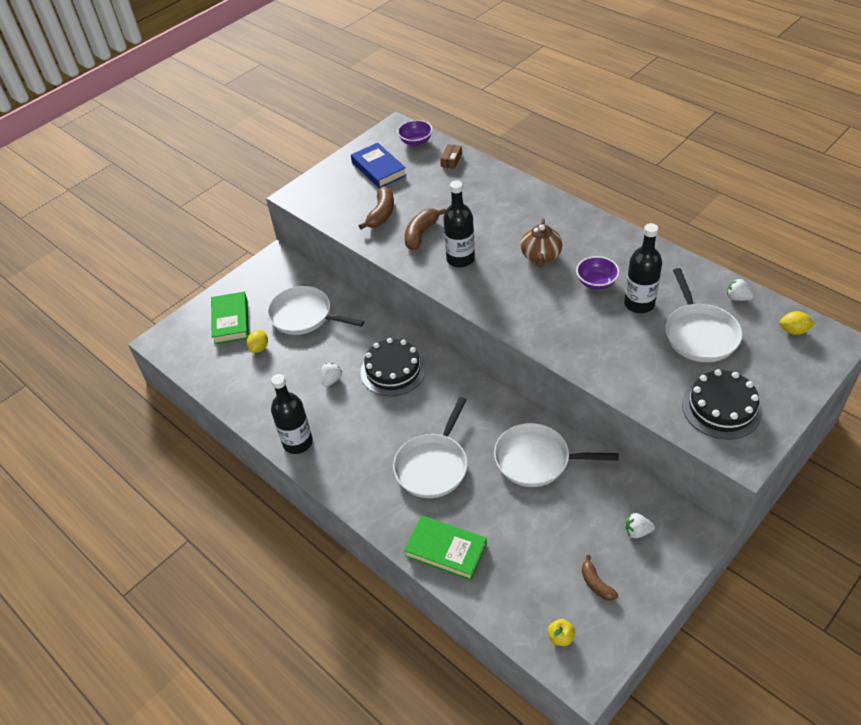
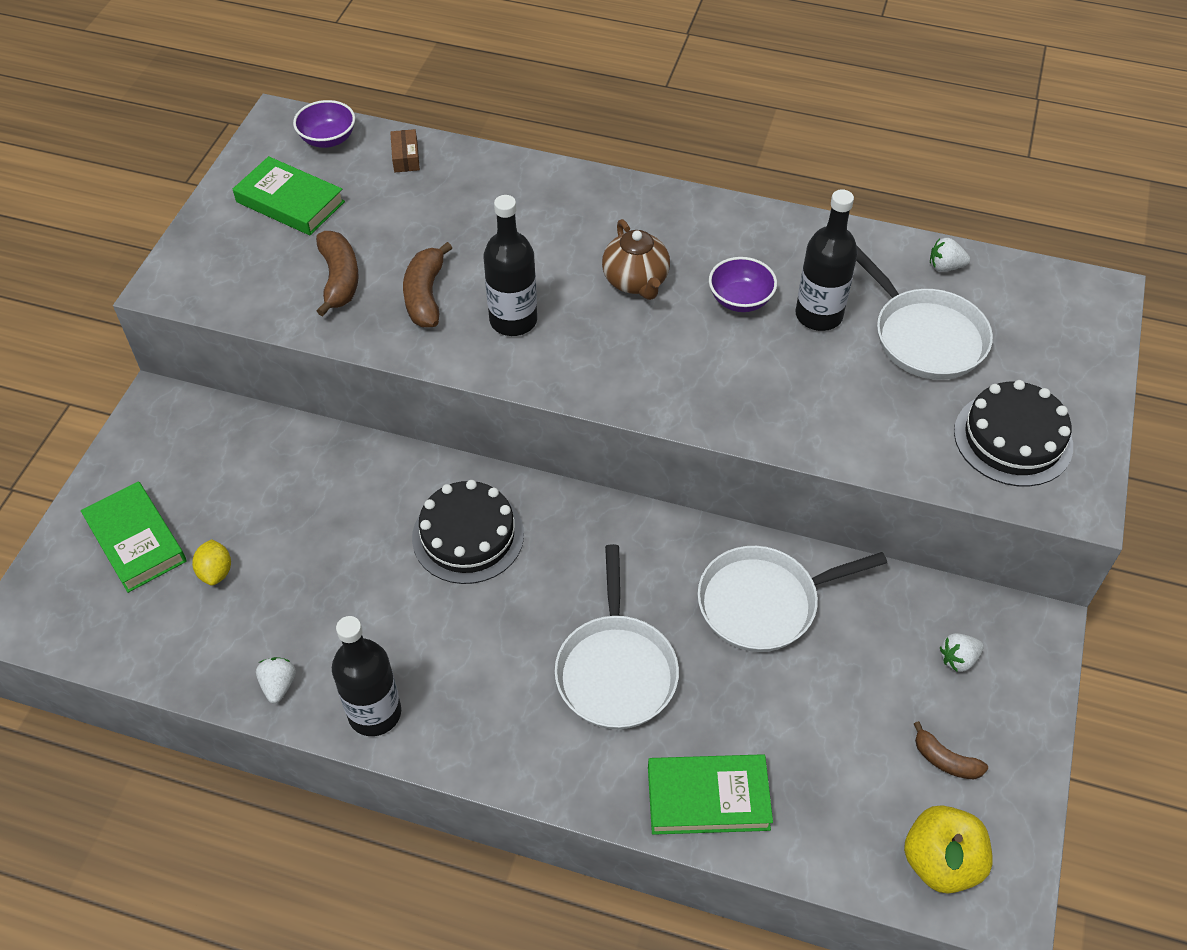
camera: 30 degrees left, 5 degrees up
(304, 316) = (266, 491): white pan -> none
(332, 380) = (374, 586): white strawberry -> white strawberry (279, 685)
(378, 169) = (290, 202): blue book -> green book
(561, 637) = (940, 862): yellow apple -> yellow apple, size x2.01
(793, 331) = (1042, 294): yellow lemon -> none

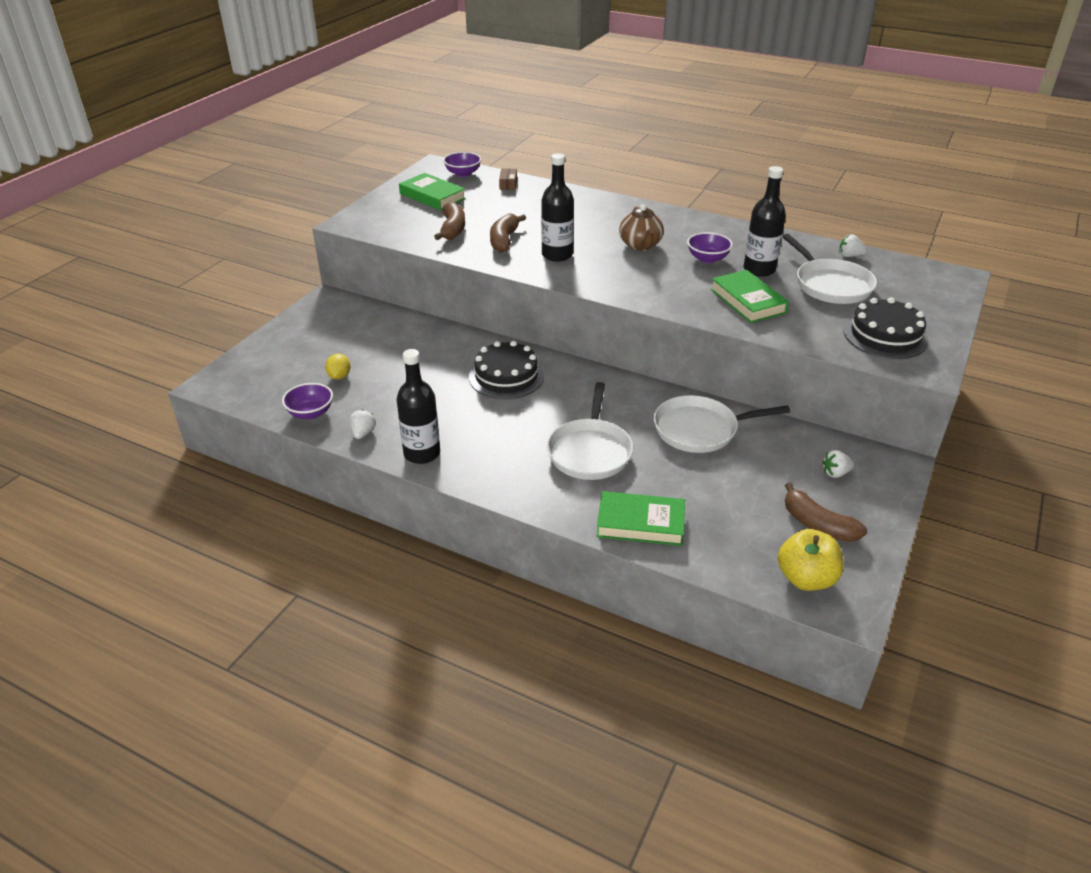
camera: 10 degrees right, 15 degrees down
(136, 541) = (294, 357): green book -> green book (747, 301)
(189, 656) = (310, 413): none -> purple bowl
(945, 760) = (817, 524): brown banana -> brown banana, size x1.58

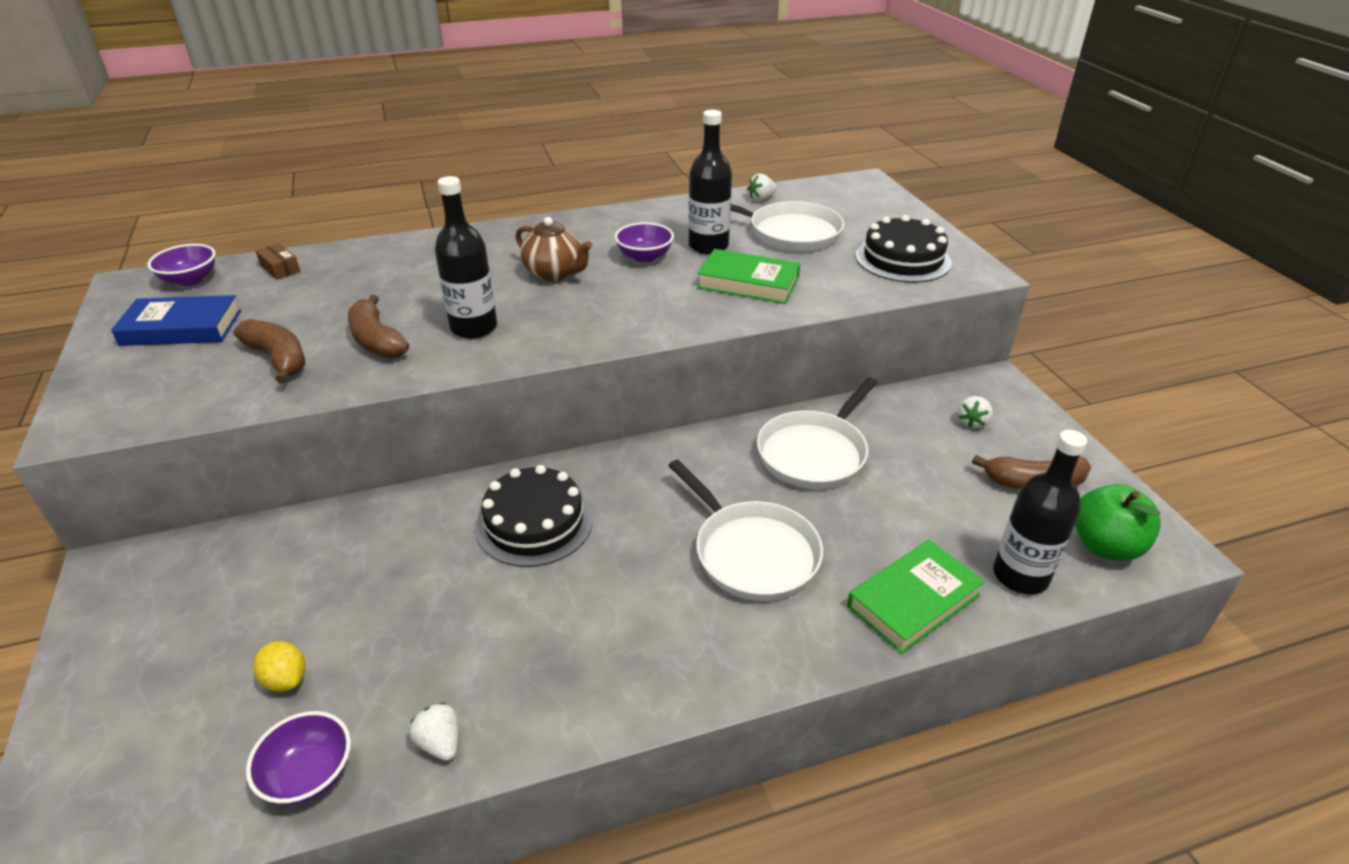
camera: 45 degrees left, 0 degrees up
(422, 453) = (566, 708): black bottle -> black bottle (1020, 576)
(432, 196) = (181, 328): green book -> blue book
(806, 578) = (1105, 546): yellow apple -> green apple

